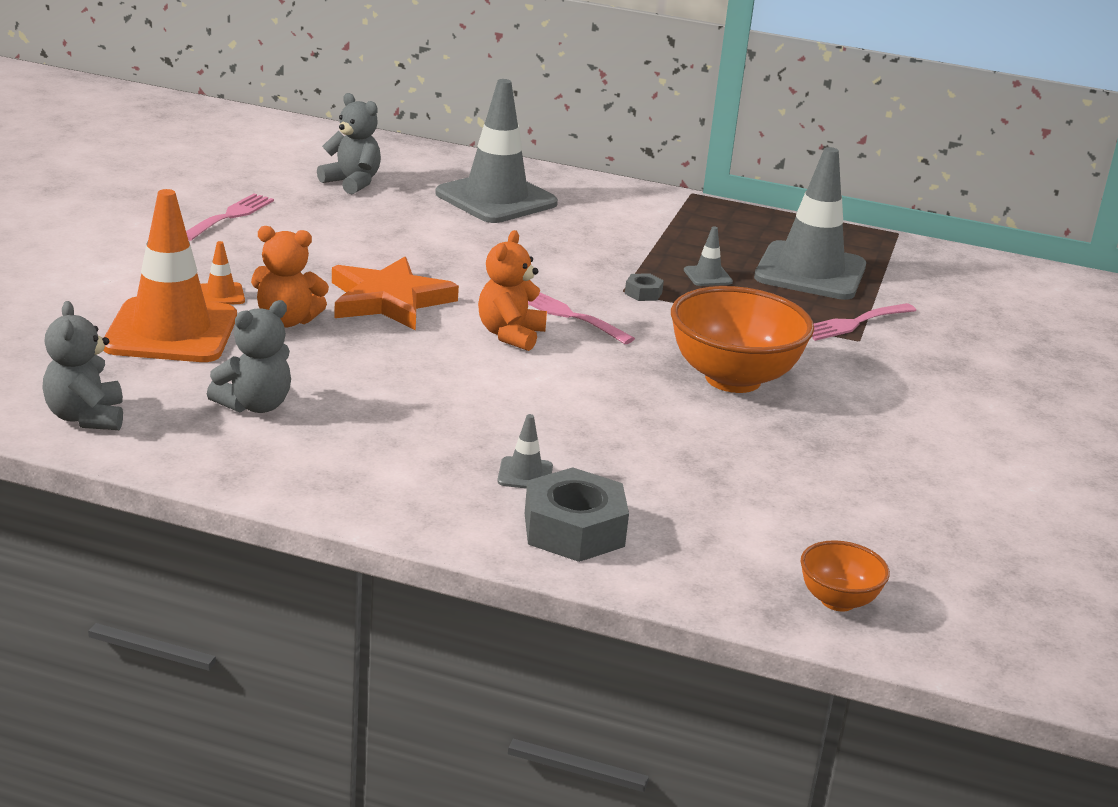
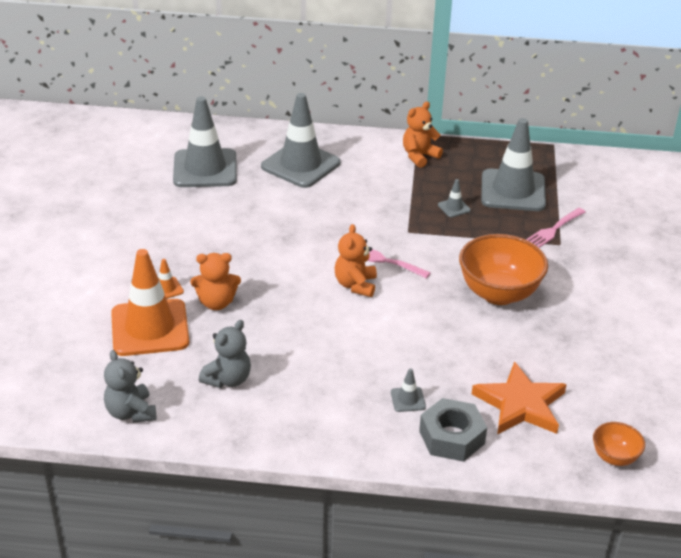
camera: 10 degrees left, 10 degrees up
(230, 216) = (141, 216): pink fork -> none
(352, 183) = (205, 169): grey teddy bear -> grey traffic cone
(389, 300) = (271, 271): orange star -> orange star (520, 404)
(643, 293) = (421, 231): grey nut -> none
(681, 215) = (419, 156): none -> orange teddy bear

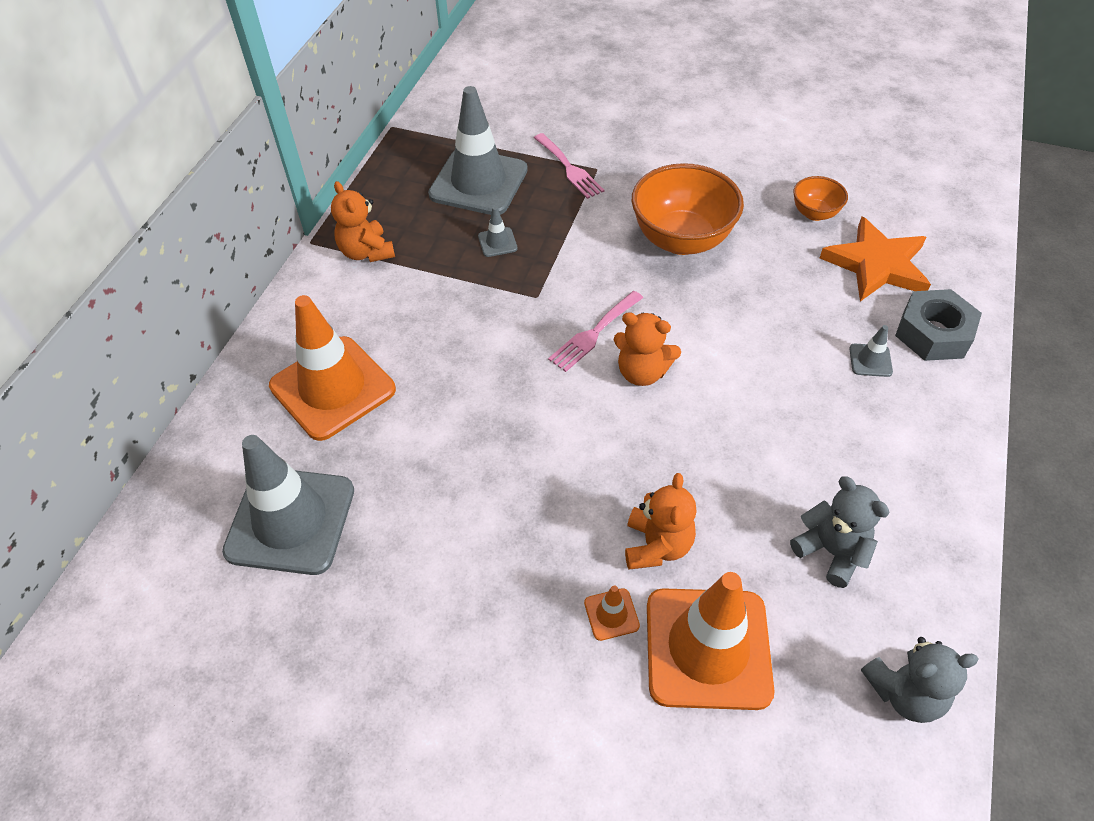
camera: 75 degrees left, 15 degrees up
(300, 165) = (332, 388): grey traffic cone -> orange traffic cone
(614, 457) = (954, 214): orange bowl -> orange bowl (814, 213)

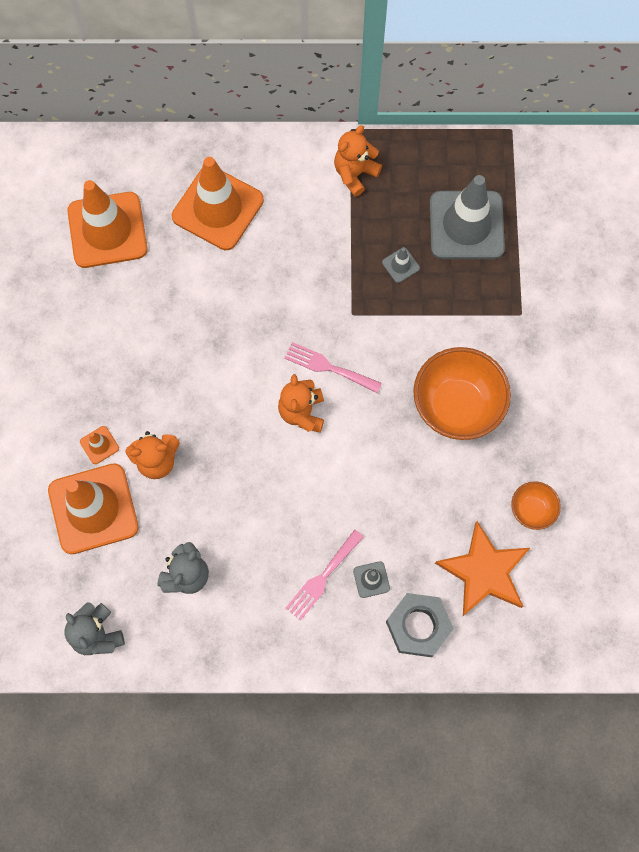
camera: 70 degrees right, 20 degrees up
(290, 520) = (107, 230): grey traffic cone -> orange traffic cone
(569, 168) = (512, 291): pink fork -> pink fork (322, 578)

